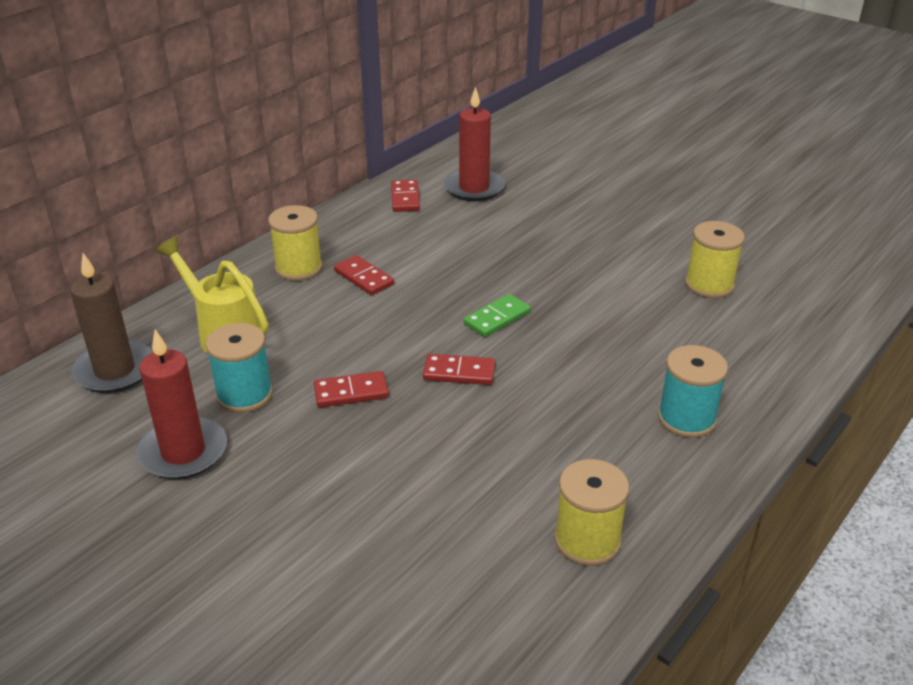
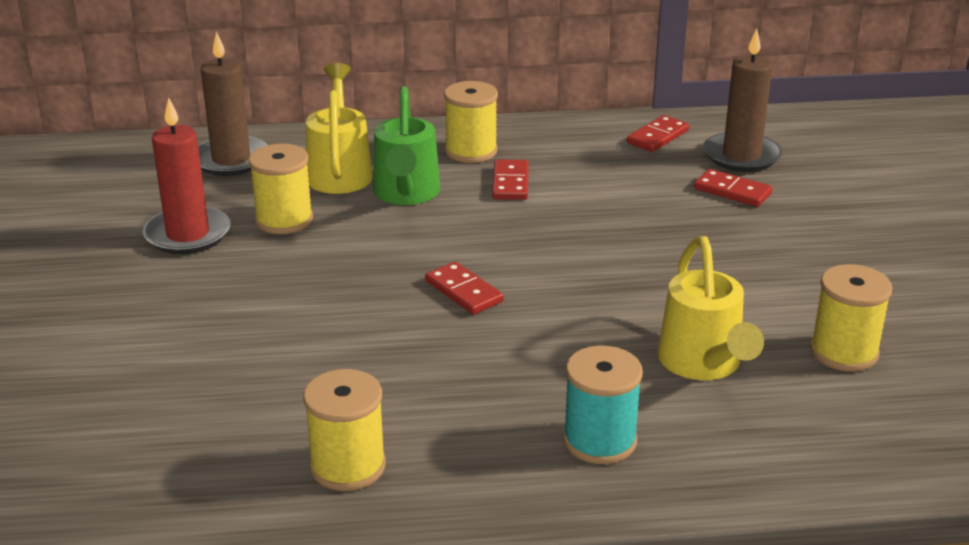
camera: 45 degrees right, 5 degrees down
(244, 395) = (284, 220): turquoise spool -> yellow spool
(305, 324) = (406, 194): none -> green watering can
(351, 392) = (358, 259): red domino -> red domino (732, 191)
(474, 188) = (741, 156): red candle -> brown candle
(497, 318) = (570, 269): green domino -> none
(660, 335) = (703, 364): none -> yellow watering can

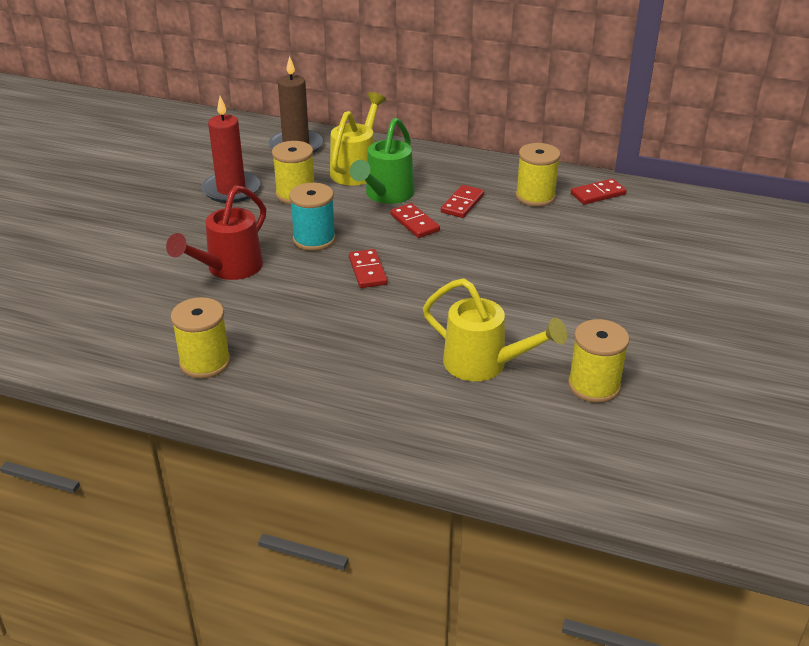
camera: 25 degrees right, 5 degrees up
(274, 336) = (229, 269): none -> red watering can
(471, 151) = (455, 175): yellow spool -> yellow spool (535, 196)
(599, 440) = (369, 394): turquoise spool -> turquoise spool (314, 239)
(703, 364) = (484, 365): yellow watering can -> yellow watering can turned 75 degrees counterclockwise
(732, 191) = (618, 247): red domino -> red domino (415, 223)
(741, 156) = (649, 223): brown candle -> none

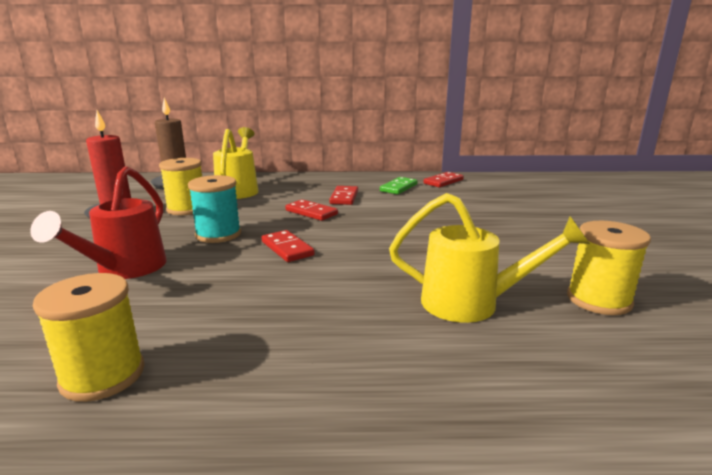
camera: 20 degrees left, 15 degrees down
(386, 195) = (274, 200): green watering can -> none
(535, 196) = (399, 188): yellow spool -> green domino

